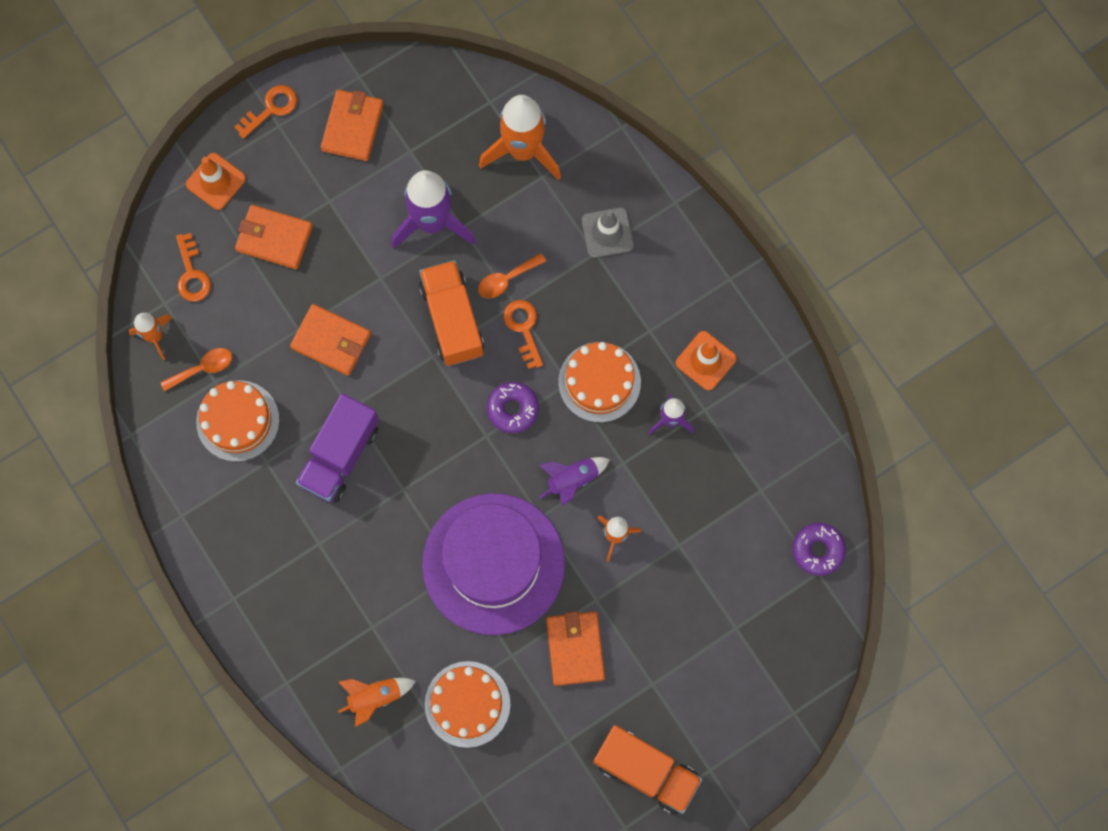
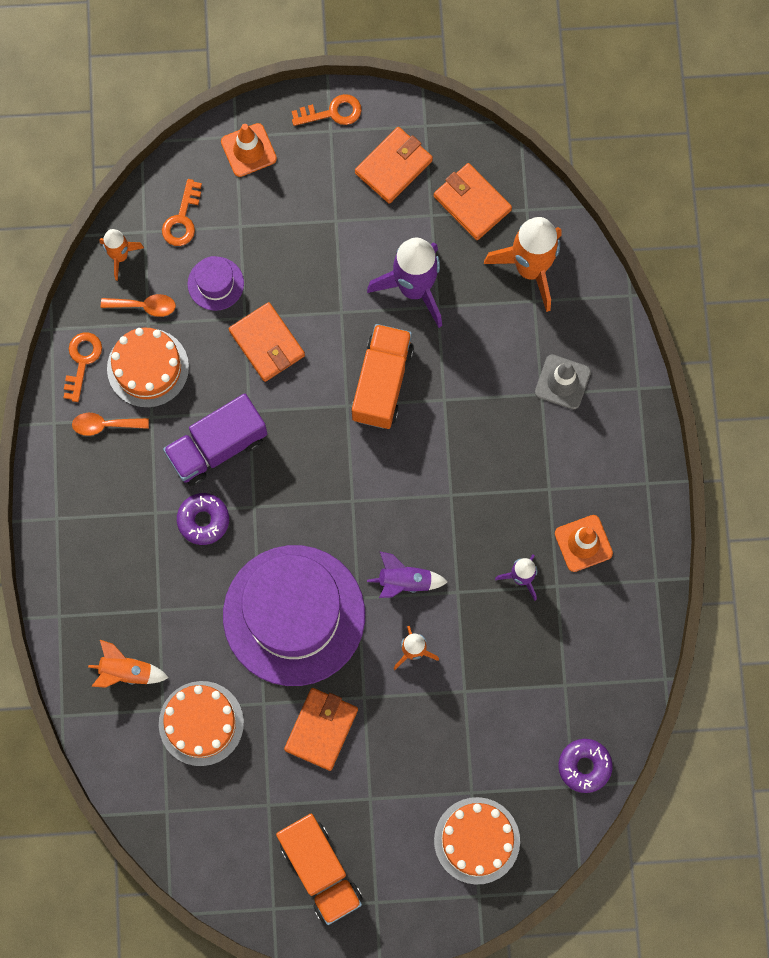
camera: 30 degrees right, 0 degrees up
(255, 314) = (215, 283): none -> purple hat
(274, 238) = (270, 227): orange wallet -> orange wallet (472, 203)
(506, 279) = (450, 374): orange spoon -> orange spoon (105, 425)
(512, 409) = (389, 490): purple donut -> purple donut (203, 520)
(523, 328) = (439, 425): orange key -> orange key (82, 361)
(599, 382) = (478, 509): orange cake -> orange cake (477, 840)

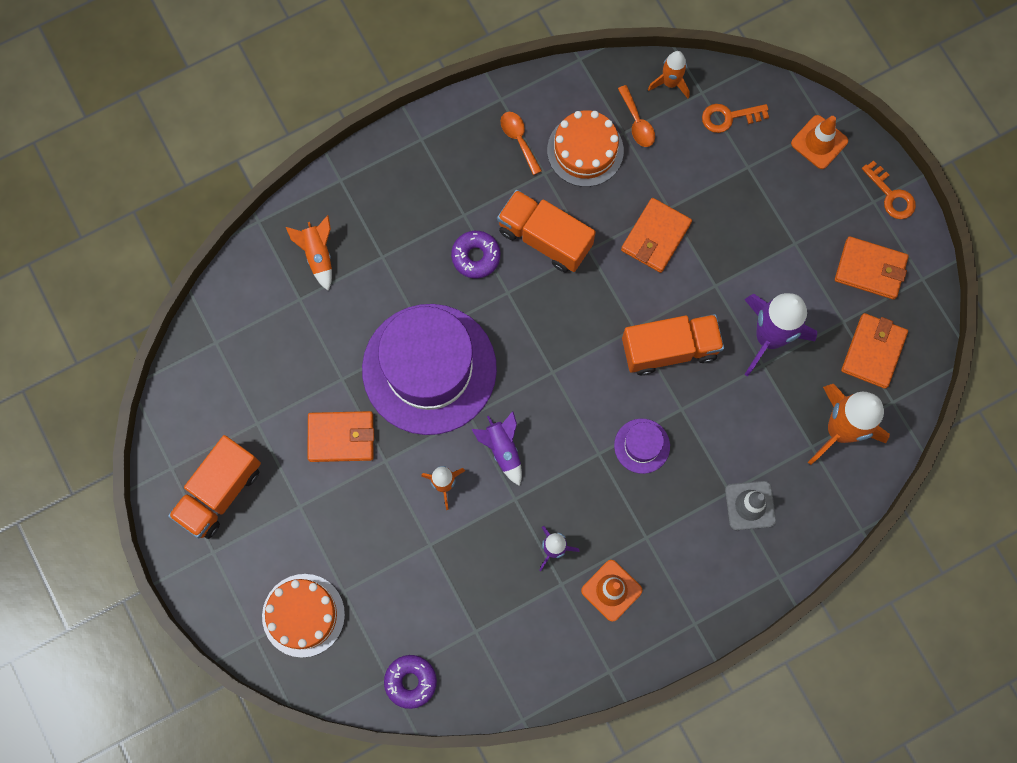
camera: 65 degrees right, 0 degrees up
(82, 361) = (564, 96): orange key -> none
(201, 723) = (302, 335): orange cake -> none
(215, 283) = (686, 170): purple hat -> purple hat (642, 446)
(217, 447) = (545, 238): purple truck -> orange truck

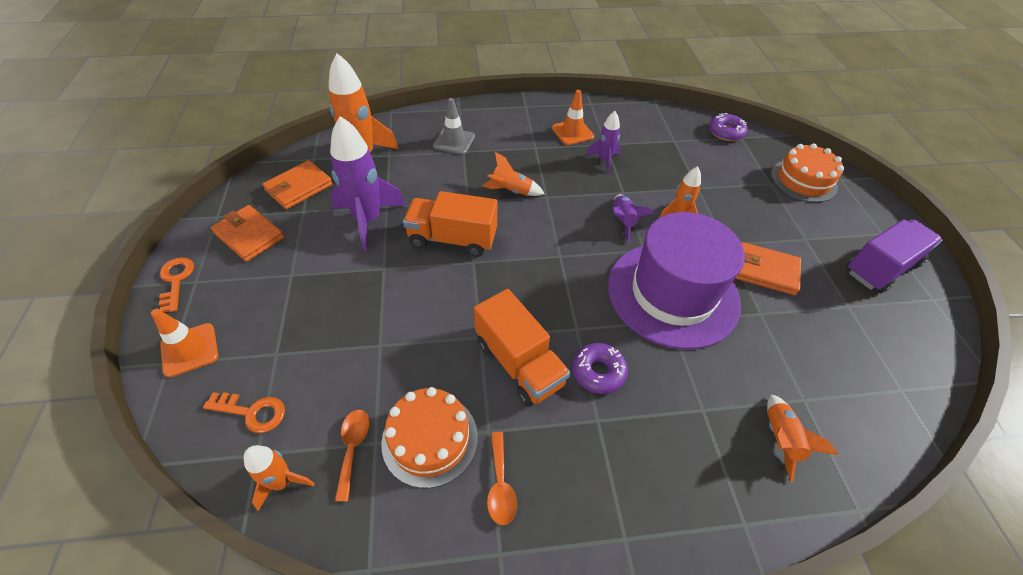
camera: 160 degrees left, 25 degrees down
(220, 492) = (881, 268): orange truck -> purple truck
(642, 446) = (511, 191): purple hat -> orange rocket
(656, 237) = (409, 324): orange wallet -> none

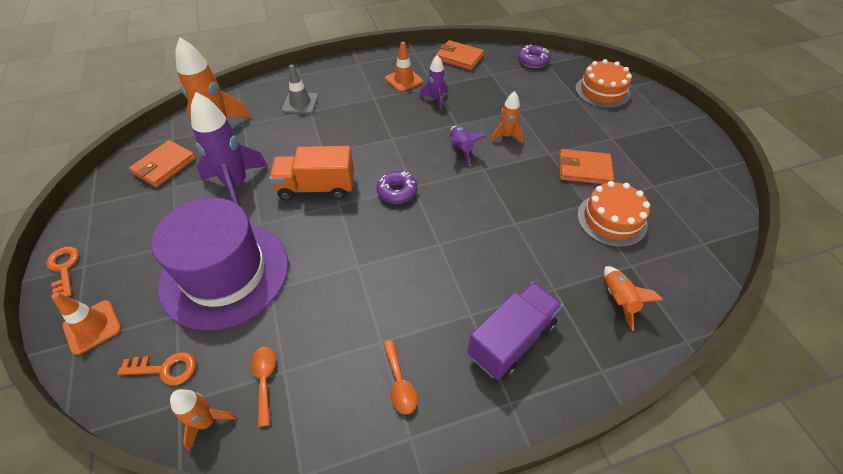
camera: 10 degrees left, 0 degrees up
(249, 235) = (126, 216): orange wallet -> orange wallet (459, 58)
(430, 439) = (331, 358): orange cake -> orange cake (611, 220)
(511, 191) = (360, 138): orange rocket -> none
(519, 363) = (395, 281): orange truck -> none
(598, 372) = (464, 275): purple donut -> purple donut (397, 191)
(672, 293) = (513, 200): purple hat -> purple hat (225, 274)
(881, 268) = (674, 152): purple truck -> purple truck (511, 340)

